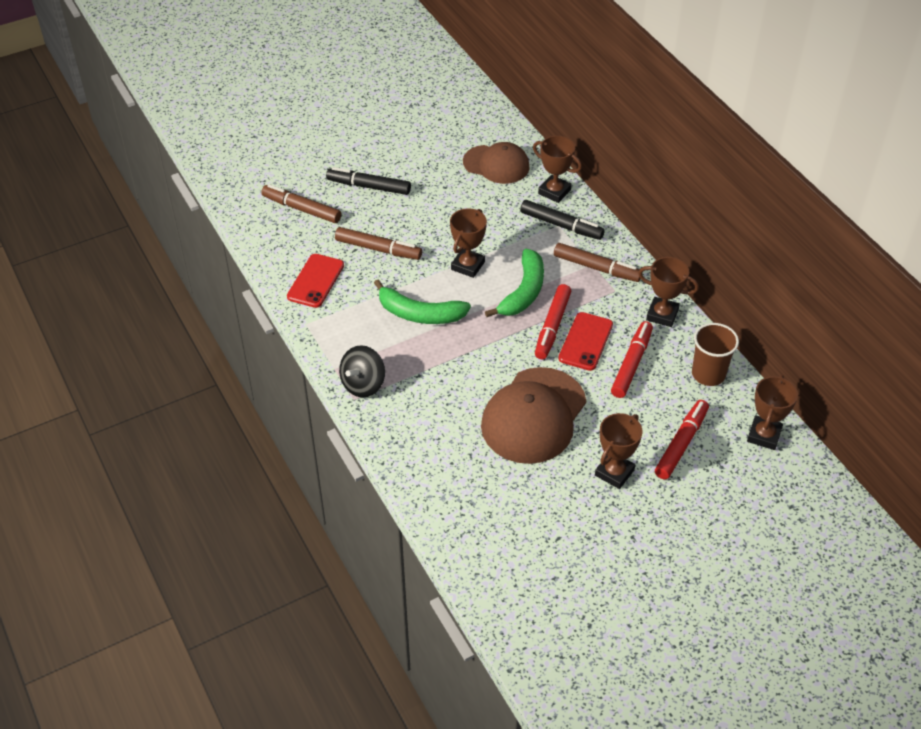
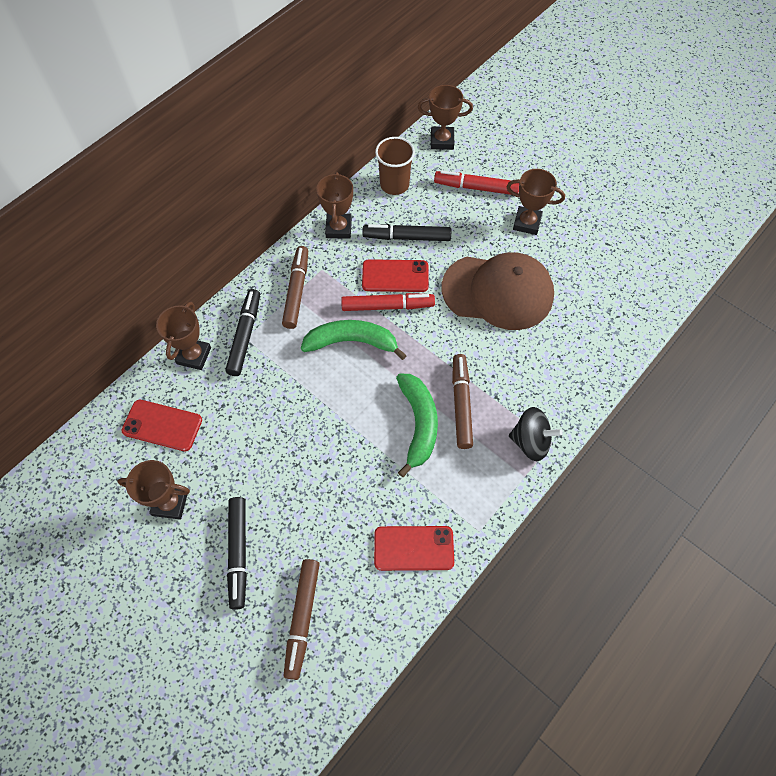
camera: 110 degrees left, 15 degrees up
(378, 249) = (340, 500): brown marker -> brown marker (461, 404)
(468, 266) = (334, 402): brown trophy -> brown trophy (170, 503)
(496, 164) = (162, 425): brown cap -> red phone
(631, 364) = (407, 237): red marker -> black marker

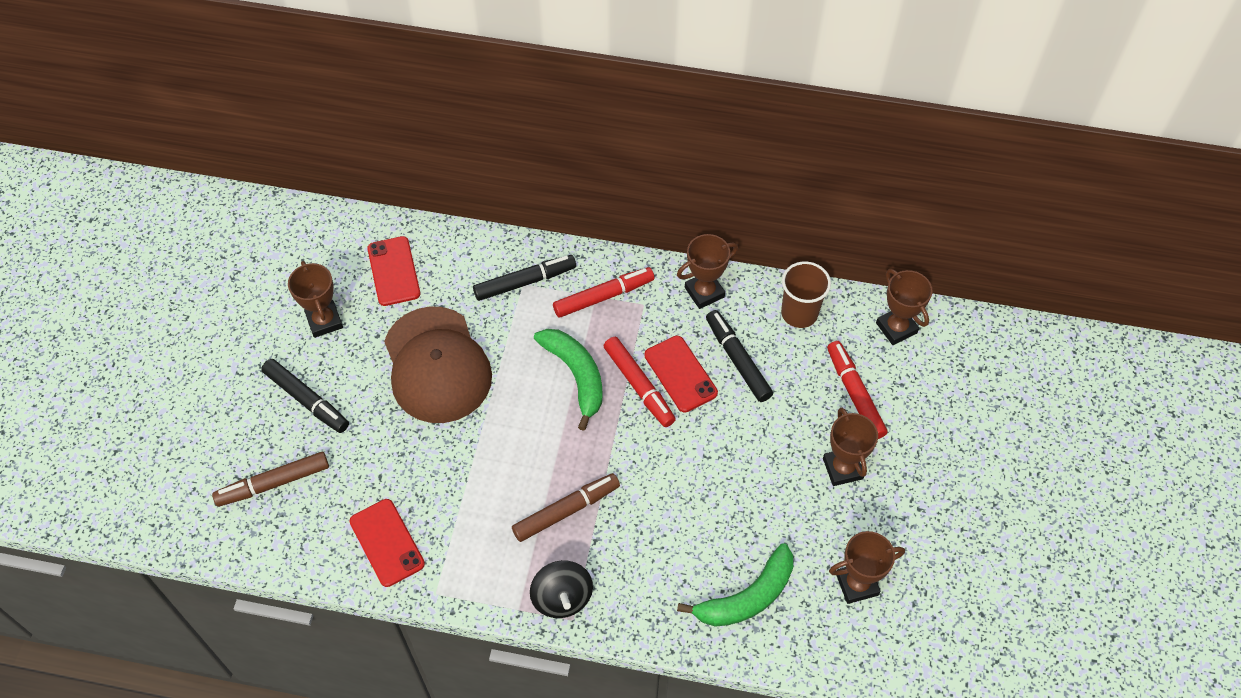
camera: 60 degrees right, 5 degrees down
(194, 356) = (478, 254): brown trophy -> brown trophy (857, 584)
(238, 553) = (307, 400): black marker -> black marker turned 105 degrees counterclockwise
(296, 291) = (603, 296): brown marker -> red marker
(418, 424) = (520, 482): green banana -> green banana (747, 597)
(498, 292) = (727, 482): brown cap -> brown cap (437, 365)

